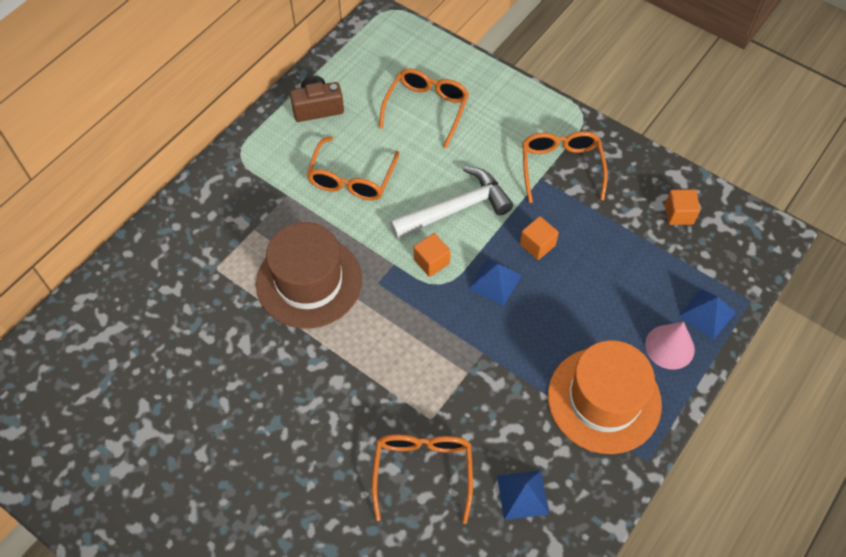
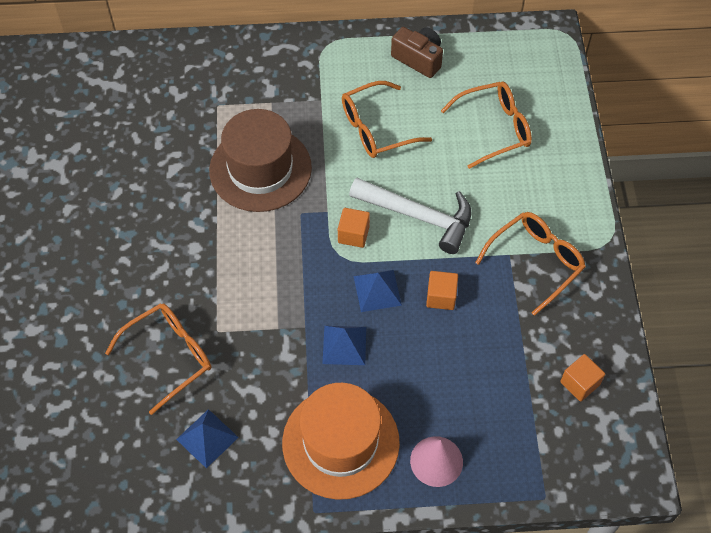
camera: 50 degrees right, 0 degrees up
(707, 314) = (497, 471): blue pyramid -> blue pyramid (344, 345)

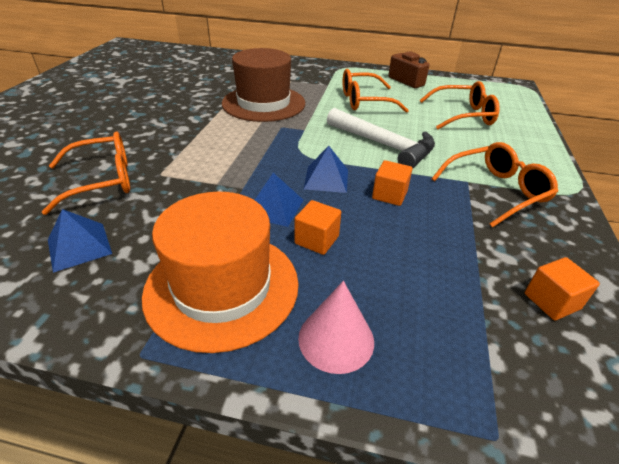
camera: 15 degrees right, 20 degrees down
(353, 234) = (320, 144): orange cube -> orange cube (316, 240)

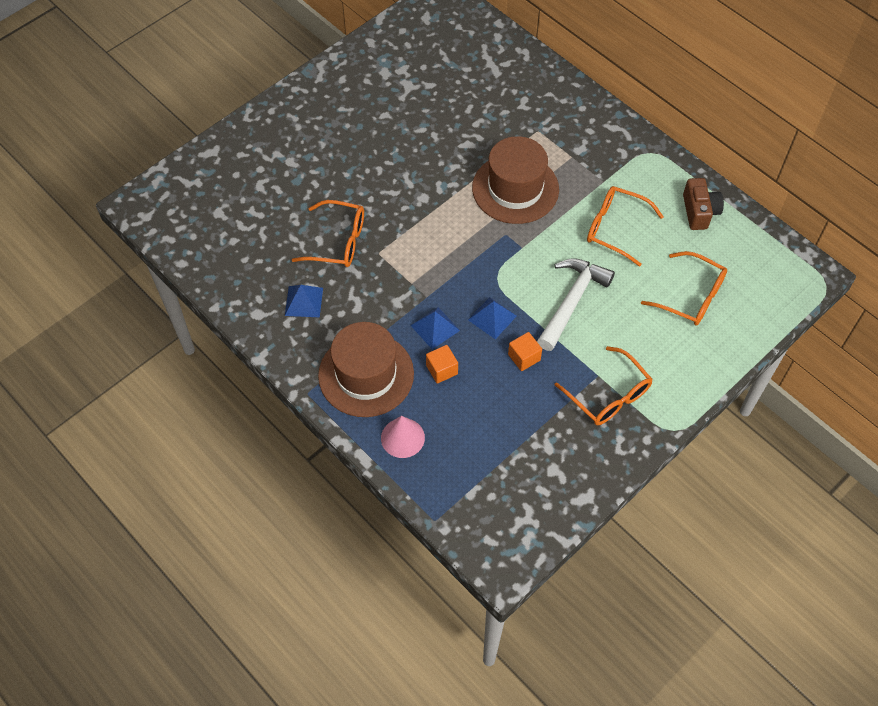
camera: 35 degrees right, 20 degrees up
(222, 287) = (366, 374): orange hat -> brown hat
(383, 145) = (572, 301): white hammer -> white hammer turned 135 degrees counterclockwise
(496, 191) = (608, 395): orange glasses -> orange glasses turned 45 degrees clockwise
(551, 301) = (540, 486): orange cube -> none

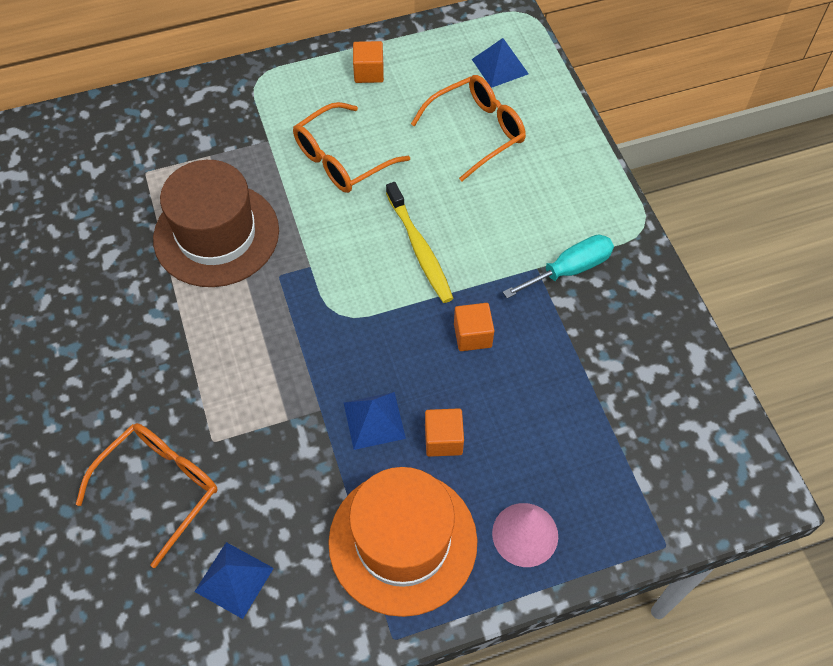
camera: 65 degrees left, 0 degrees up
(366, 374) = (403, 541): brown hat -> orange hat
(492, 318) = (395, 345): blue pyramid -> blue pyramid (500, 66)
(572, 301) = (419, 248): white hammer -> yellow toothbrush
(608, 395) = (569, 269): orange glasses -> turquoise screwdriver
(699, 212) = (369, 72): brown camera -> orange cube

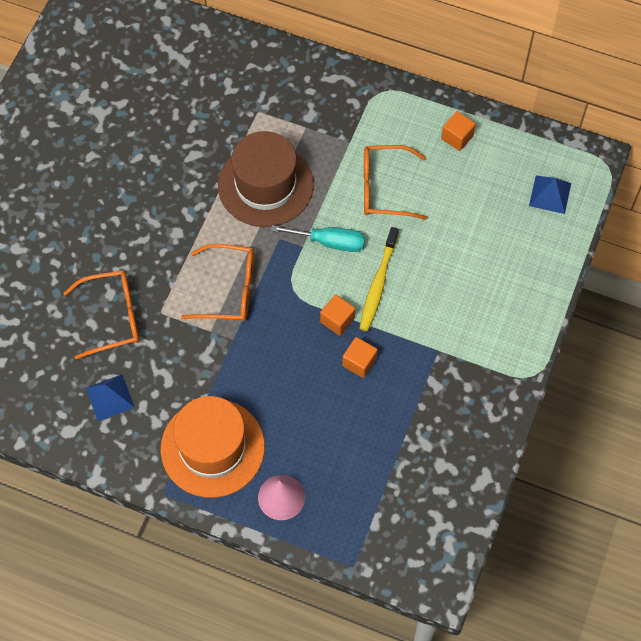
camera: 40 degrees right, 5 degrees up
(374, 420) = (257, 369): blue pyramid -> none
(443, 439) = (285, 410): orange cube -> orange cube (337, 320)
(477, 131) = (489, 230): orange glasses -> orange glasses (229, 290)
(569, 269) = (458, 366): turquoise screwdriver -> turquoise screwdriver (329, 242)

